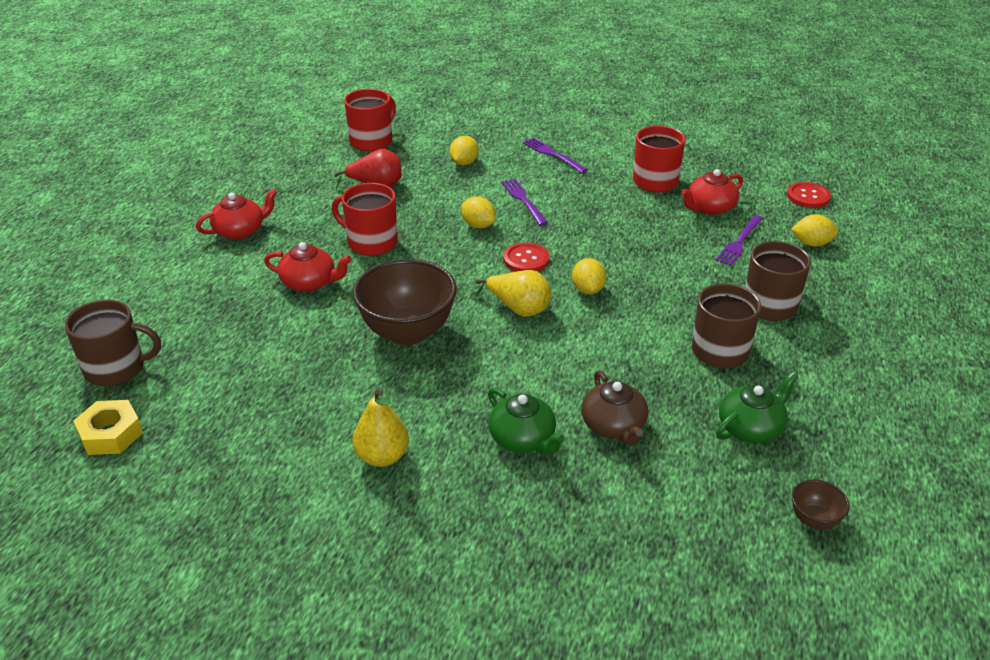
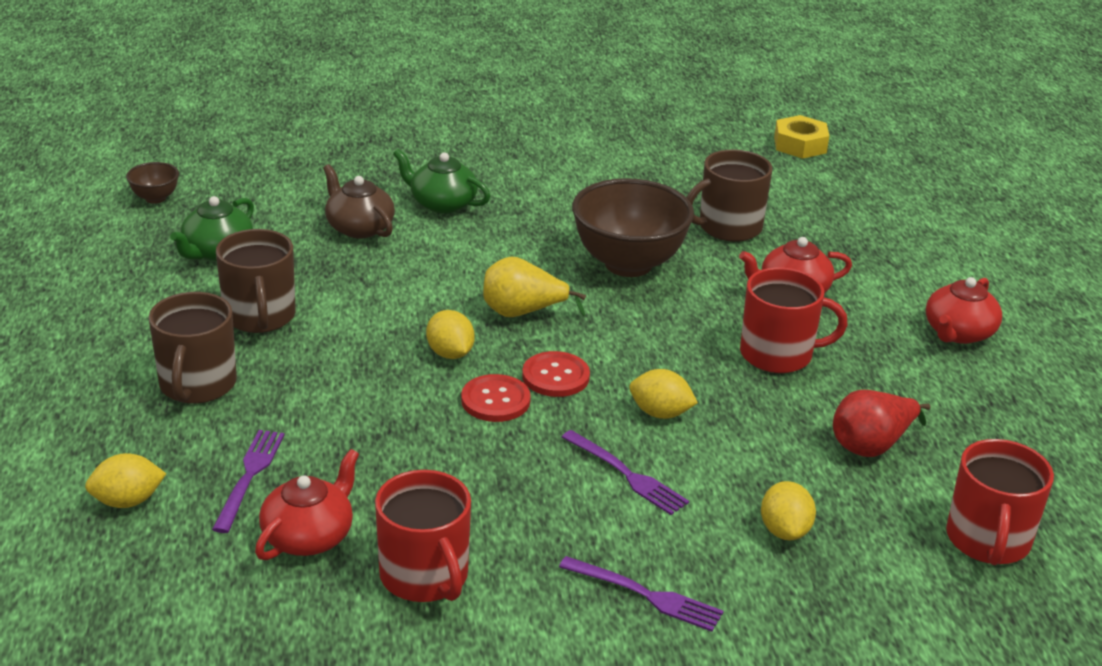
camera: 155 degrees right, 5 degrees down
(116, 368) = (868, 183): brown mug -> brown mug (728, 227)
(382, 456) = (558, 171): yellow pear -> none
(808, 196) = (124, 610): red button -> red button (495, 400)

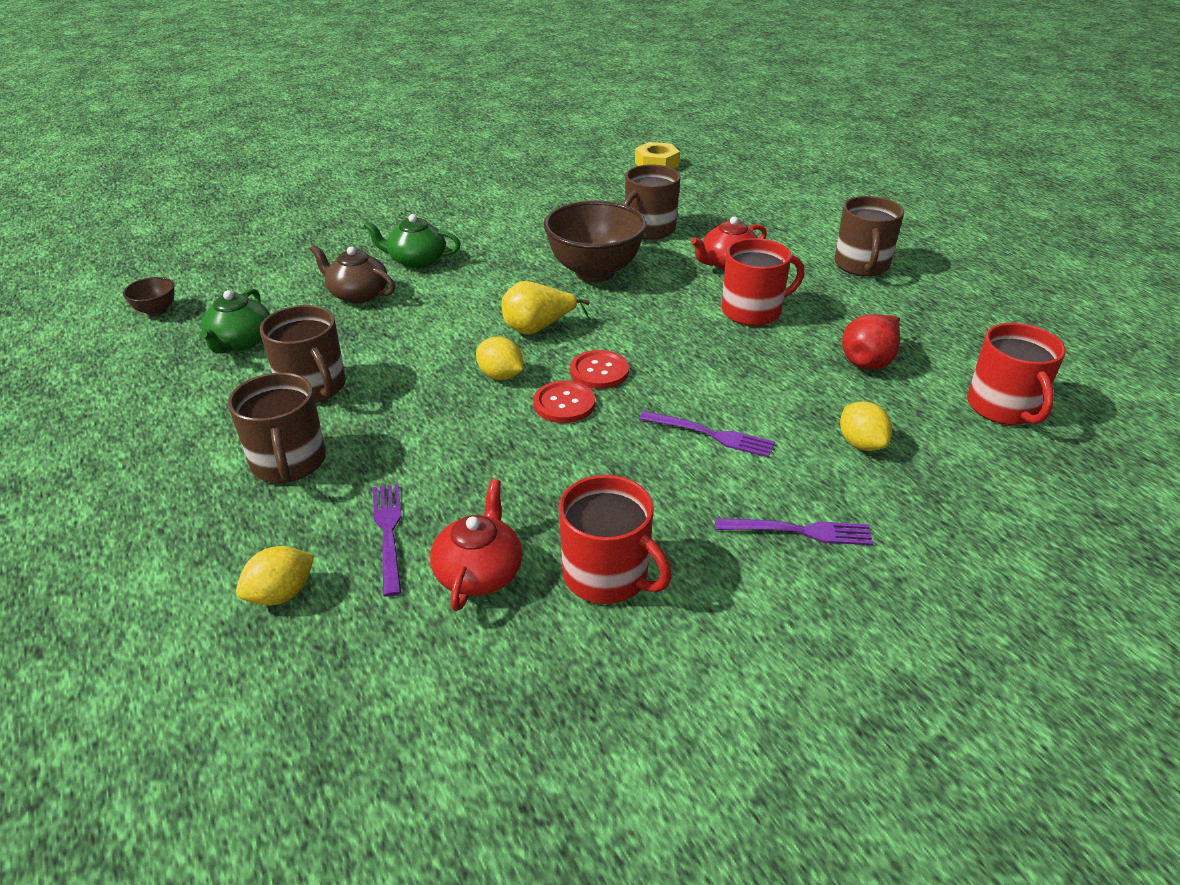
camera: 20 degrees left, 5 degrees up
(660, 413) = (700, 378): yellow lemon -> none
(958, 333) = (861, 265): red teapot -> brown mug

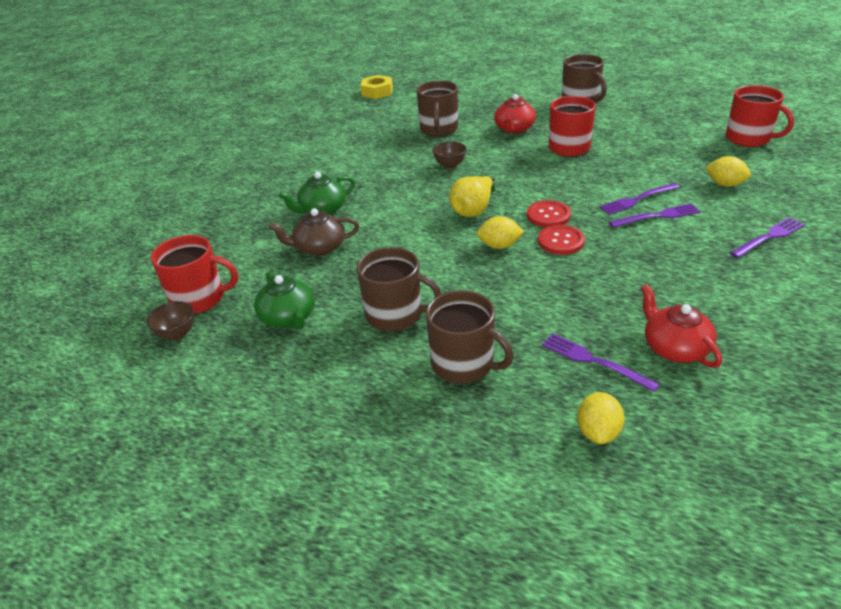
camera: 35 degrees left, 0 degrees up
(594, 272) = (450, 166): brown bowl -> brown bowl, size x0.45
(607, 575) = (732, 308): red mug -> red mug (199, 298)
(721, 405) = (636, 200): none -> purple fork
(869, 360) = (662, 145): red pear -> none

